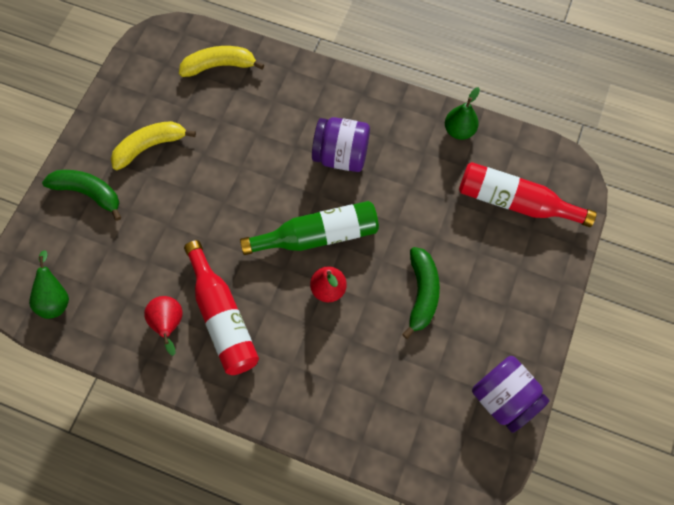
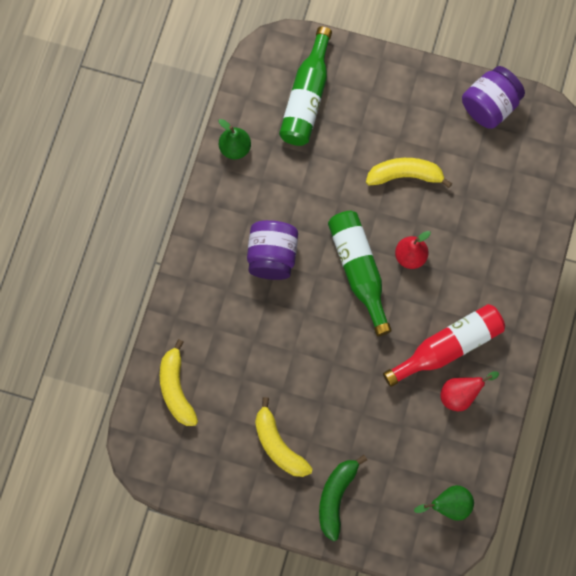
camera: 95 degrees left, 5 degrees up
(422, 293) = (405, 175): green banana -> yellow banana
(515, 202) = (307, 97): red bottle -> green bottle

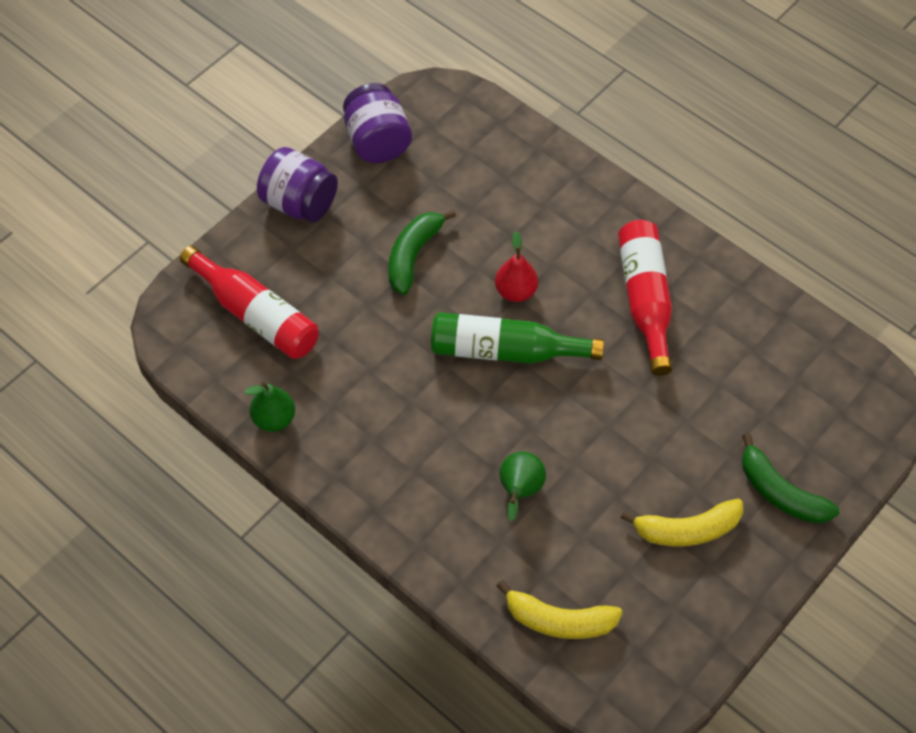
camera: 65 degrees left, 15 degrees down
(272, 256) = (439, 436): purple jar -> purple jar (299, 203)
(307, 97) = (256, 314): green bottle -> red bottle
(405, 175) = (413, 255): yellow banana -> green banana
(449, 506) = (837, 378): green pear -> green pear (519, 491)
(460, 395) = (708, 311): red pear -> none

